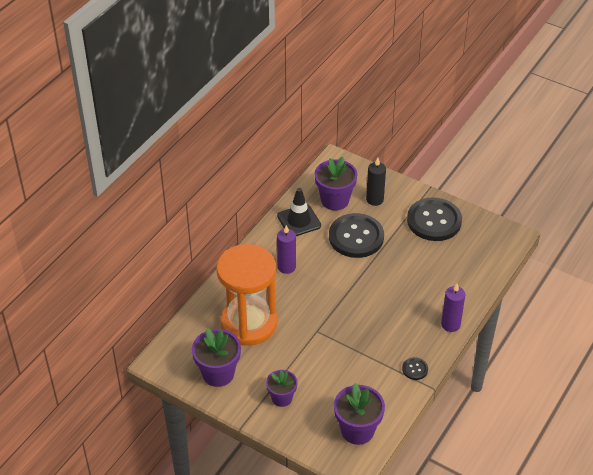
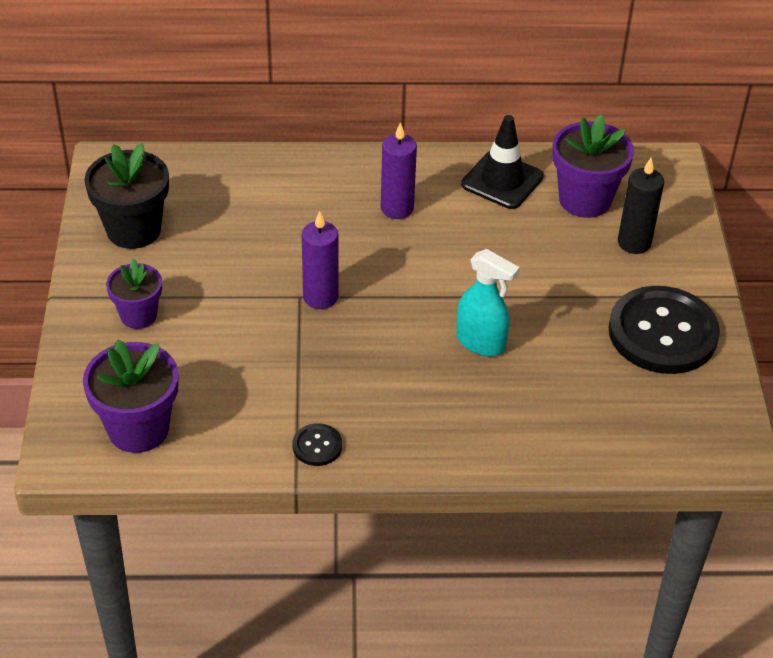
camera: 55 degrees right, 0 degrees up
(218, 373) = (133, 230): purple flower pot -> black flower pot
(249, 323) = (252, 218): orange hourglass -> none
(356, 237) = (532, 256): black button -> none
(395, 282) = (481, 343): none -> turquoise spray bottle
(450, 324) = (452, 451): purple candle -> purple candle (320, 297)

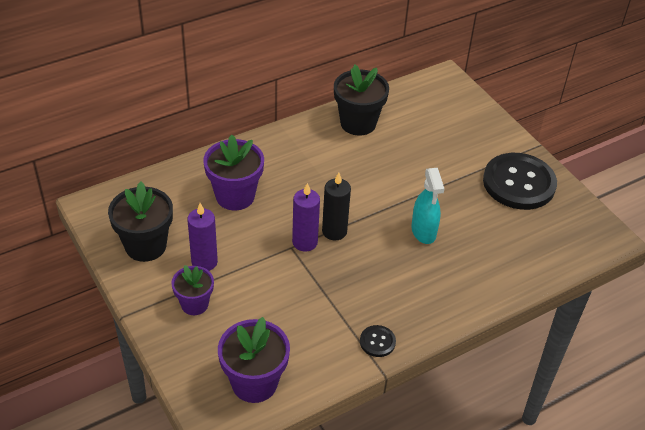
camera: 30 degrees left, 0 degrees up
(397, 208) = (308, 165): purple candle -> purple candle (204, 262)
(481, 343) = (423, 232): turquoise spray bottle -> turquoise spray bottle turned 75 degrees clockwise
(502, 180) = (358, 123): black traffic cone -> black flower pot
(585, 200) = (415, 117): purple flower pot -> purple flower pot (235, 196)
(634, 243) = (462, 134): black candle -> black candle (334, 231)

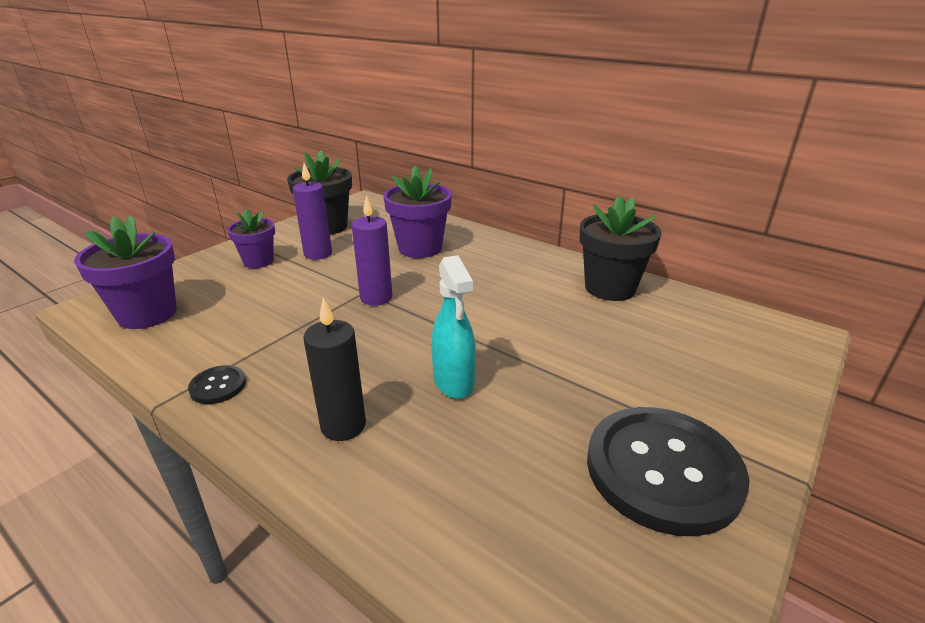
camera: 70 degrees right, 15 degrees down
(334, 231) = (406, 312): black candle -> black candle (343, 425)
(423, 232) = (453, 382): turquoise spray bottle -> turquoise spray bottle turned 75 degrees counterclockwise

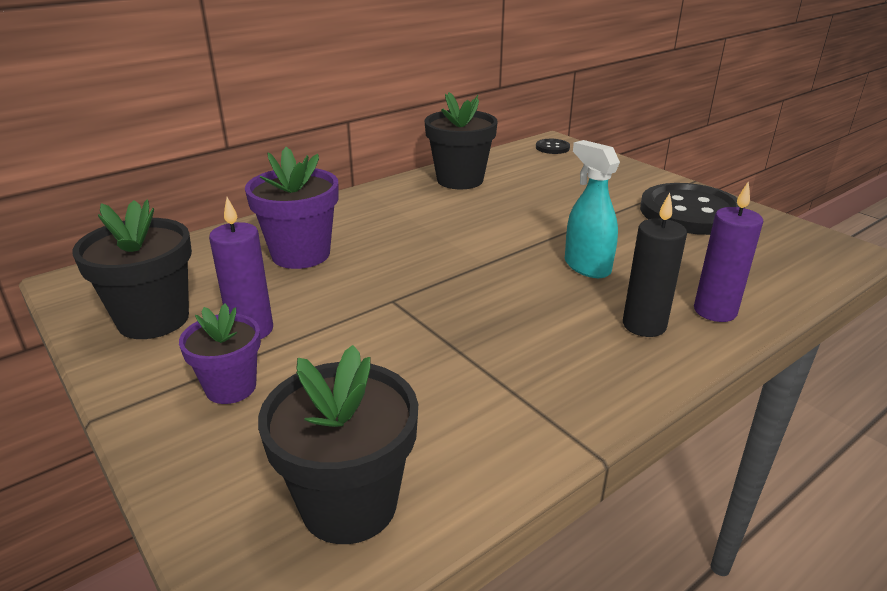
camera: 75 degrees left, 0 degrees up
(147, 314) = (349, 504): purple flower pot -> black flower pot
(218, 386) = (570, 408): black button -> black button (552, 148)
(376, 298) = (412, 293): purple candle -> purple candle (715, 311)
(453, 382) = (586, 267): turquoise spray bottle -> turquoise spray bottle turned 120 degrees counterclockwise

